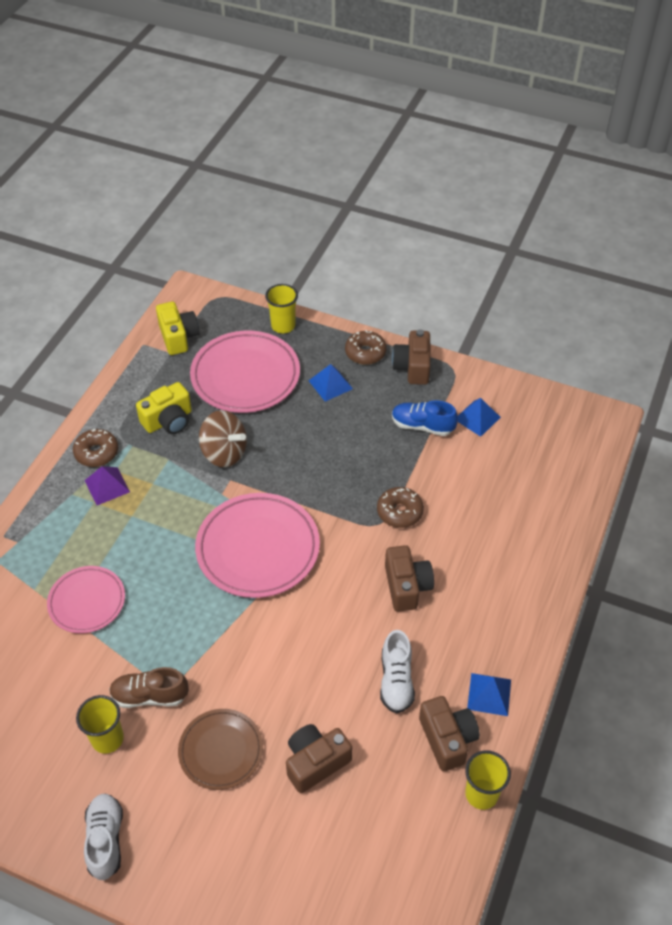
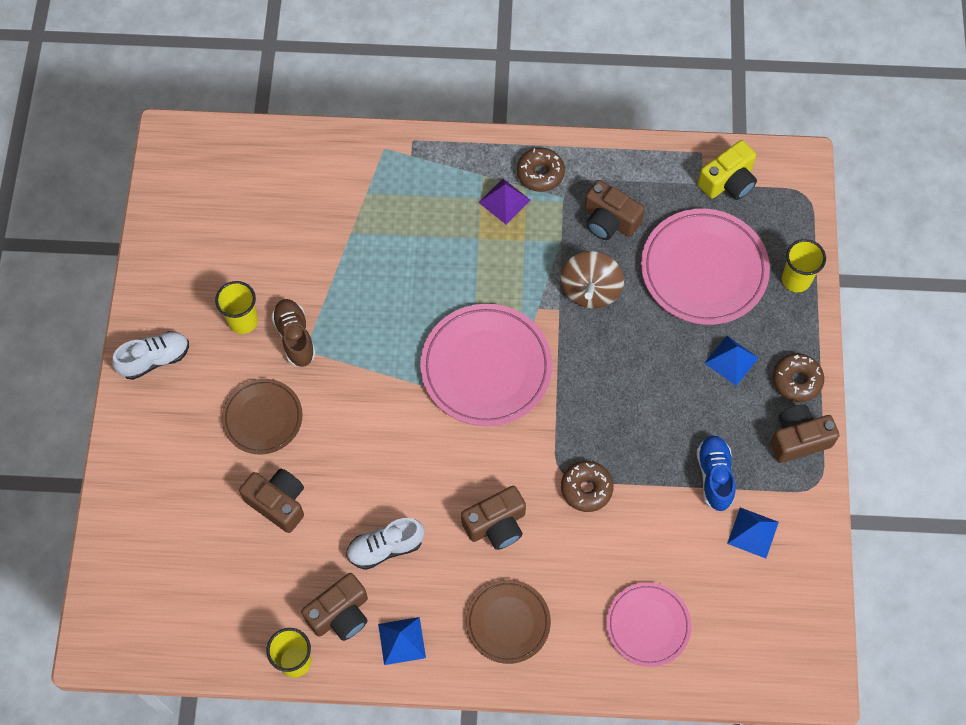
camera: 70 degrees right, 15 degrees up
(87, 601) = (370, 243): pink plate -> pink plate (648, 625)
(168, 420) = (609, 221): yellow camera -> brown camera
(498, 605) = (508, 622): none -> brown plate

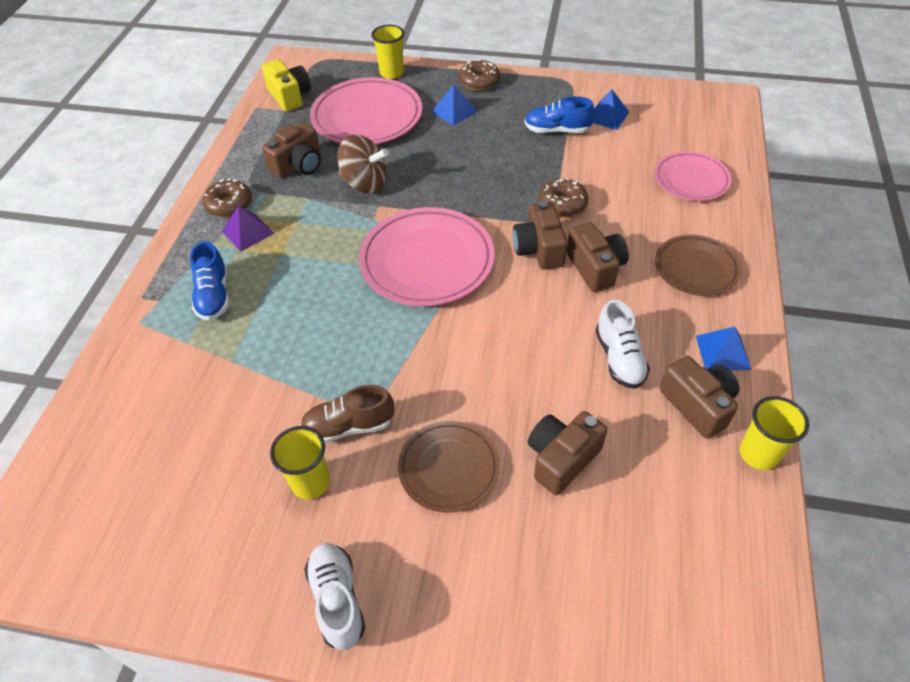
camera: 80 degrees left, 15 degrees down
(421, 197) = (214, 296): none -> blue shoe
(798, 439) = (529, 86): brown camera -> brown camera (539, 249)

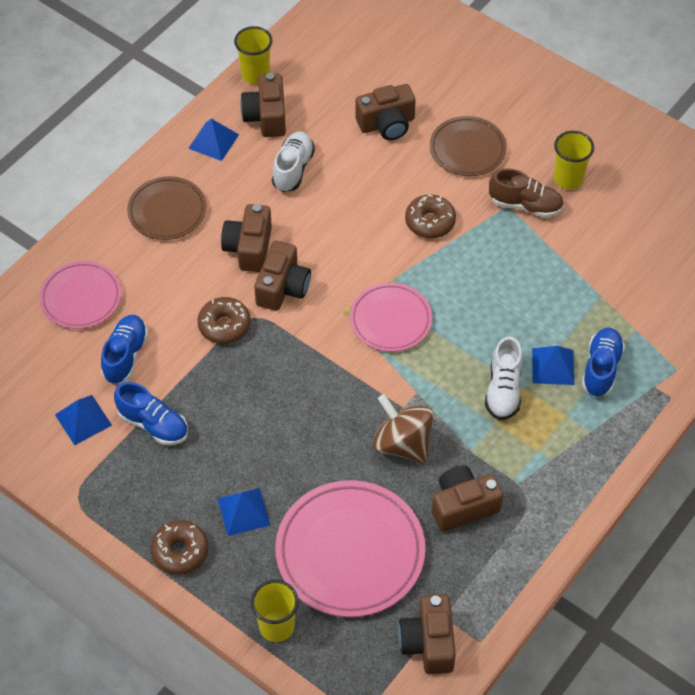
camera: 155 degrees left, 5 degrees up
(229, 204) = (558, 480): brown donut -> brown donut (430, 222)
(247, 232) = (548, 432): purple pyramid -> none
(261, 281) = (553, 366): none -> blue pyramid
(290, 96) = (428, 642): yellow camera -> brown camera
(337, 599) = (575, 108): white shoe -> white shoe (503, 390)
(427, 261) = (390, 320): pink plate -> pink plate, size x0.60
(617, 158) = (125, 356): none -> blue shoe

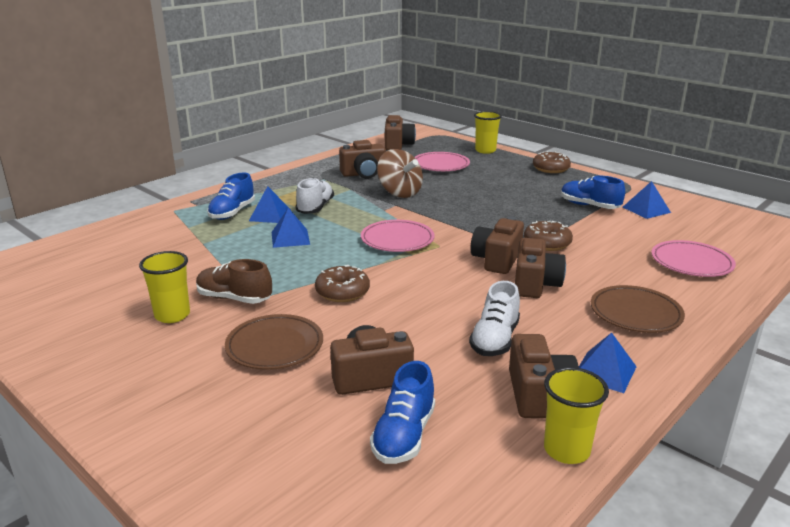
camera: 175 degrees left, 30 degrees down
(125, 356) = (629, 233): blue shoe -> blue shoe (404, 435)
(243, 511) = (512, 177): blue pyramid -> blue pyramid (290, 238)
(350, 552) = (441, 165): pink plate -> pink plate, size x0.60

